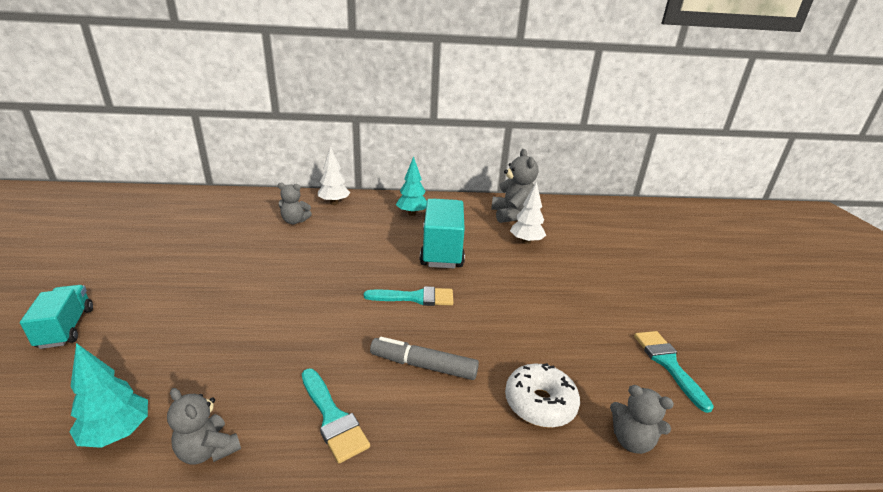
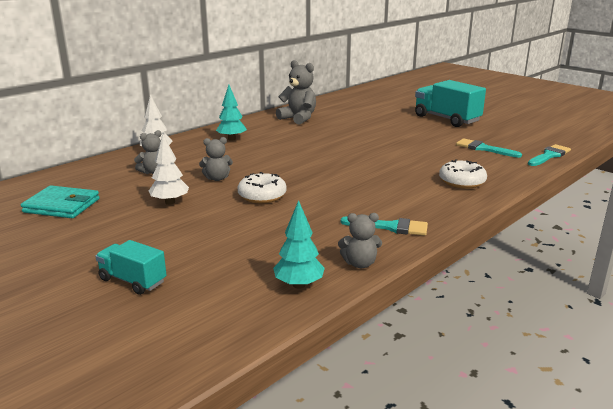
camera: 40 degrees left, 5 degrees down
(188, 224) = (62, 205): none -> turquoise wallet
(312, 292) = (262, 196): none -> white donut
(415, 297) = (328, 173): turquoise brush -> turquoise brush (549, 155)
(423, 365) = (390, 193): grey marker -> none
(442, 249) = (294, 148): turquoise truck -> turquoise truck (446, 119)
(526, 242) = (334, 128): white tree -> white tree (170, 202)
(631, 440) = (511, 176): grey teddy bear -> grey teddy bear (217, 178)

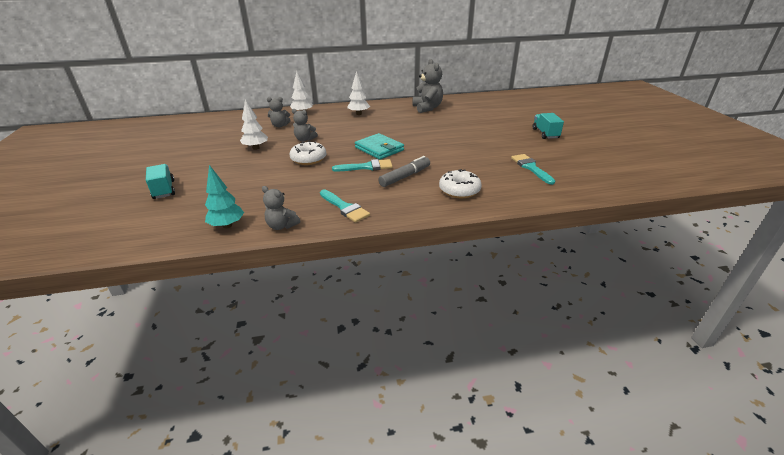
camera: 35 degrees right, 10 degrees up
(62, 205) = (207, 134): turquoise wallet -> turquoise wallet (379, 149)
(232, 139) = (359, 114): turquoise tree -> white tree
(394, 184) = (405, 177): none -> grey marker
(446, 119) = (545, 133): turquoise truck -> turquoise truck, size x0.58
(549, 155) = (583, 191): turquoise brush -> turquoise brush (367, 167)

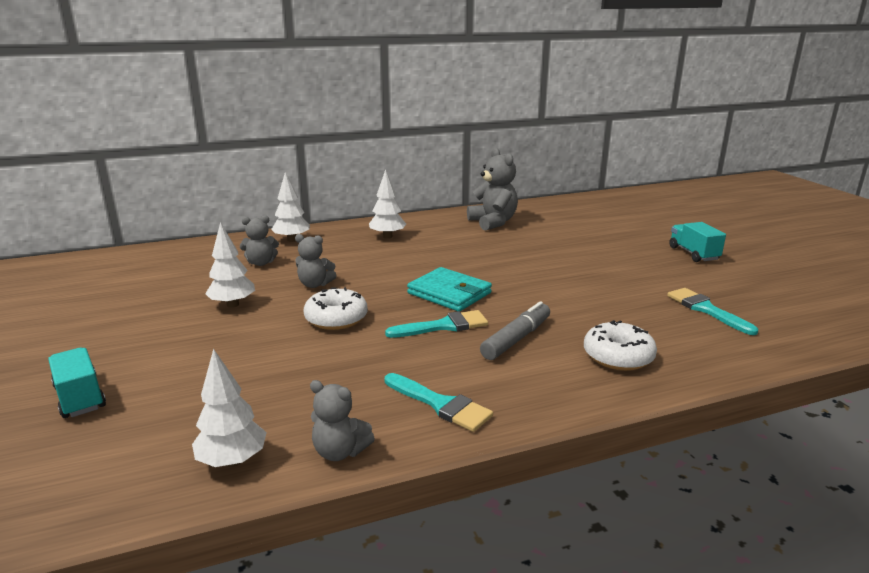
camera: 10 degrees left, 10 degrees down
(227, 225) = (233, 461): turquoise tree -> white tree

